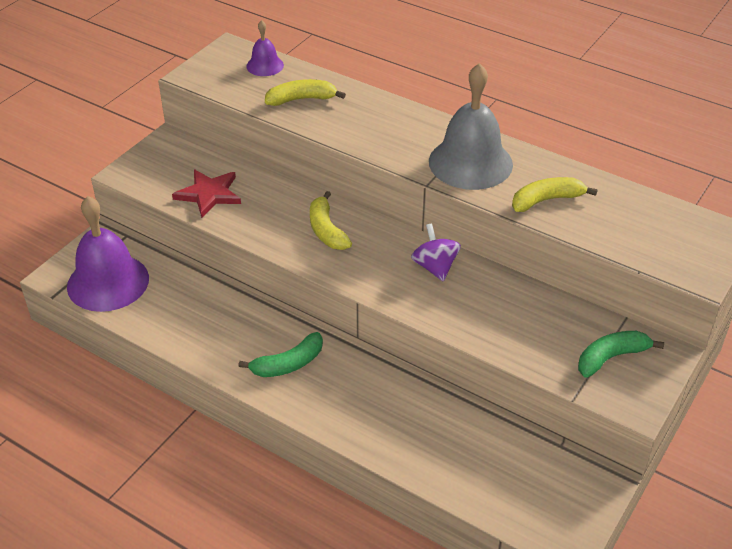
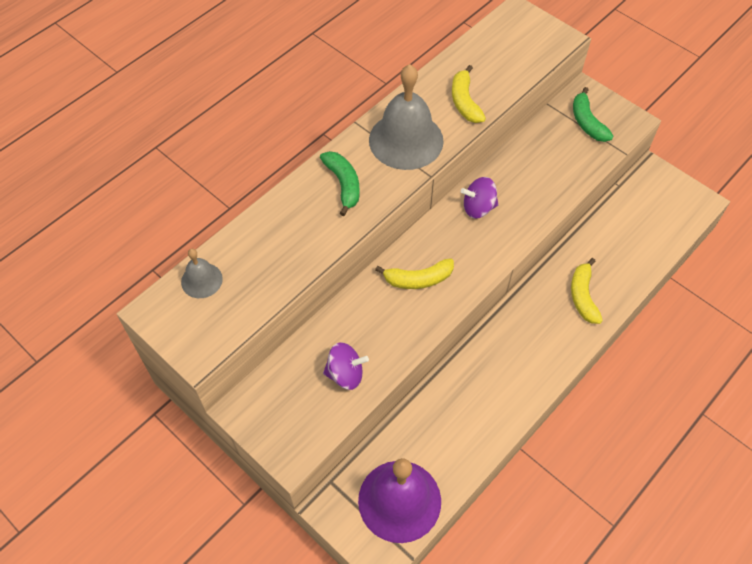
camera: 80 degrees left, 15 degrees up
(209, 194) = (345, 374): red star -> purple spinning top
(265, 65) = (201, 280): purple bell -> grey bell
(288, 364) = (526, 349): green banana -> green banana (343, 184)
(301, 99) = (275, 254): yellow banana -> yellow banana (583, 296)

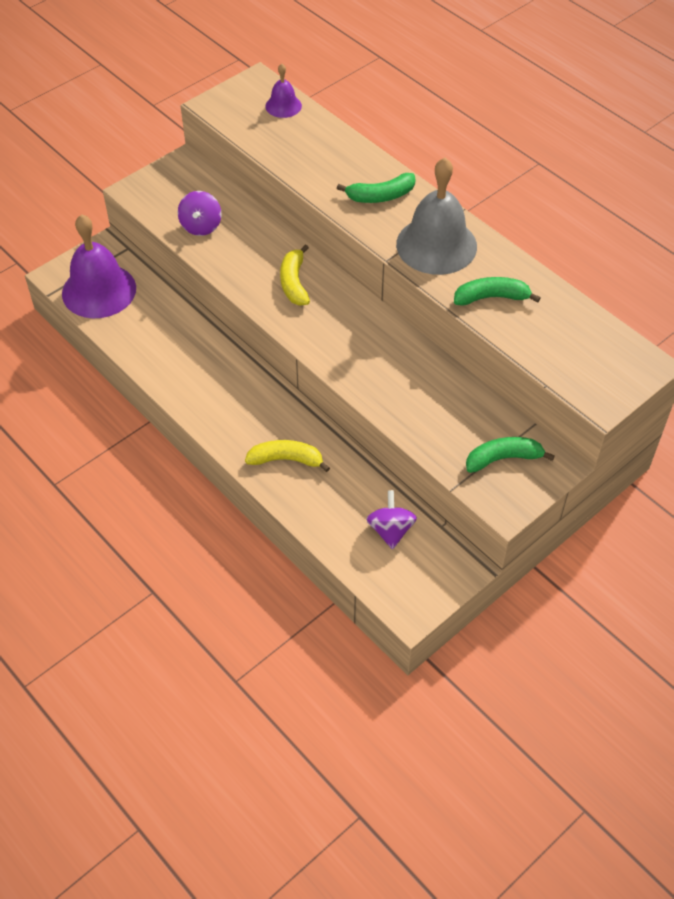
camera: 95 degrees right, 5 degrees down
(201, 280) = (283, 106): grey bell -> purple bell
(464, 102) = (491, 297): yellow banana -> green banana
(478, 208) = (379, 339): purple spinning top -> purple spinning top (390, 530)

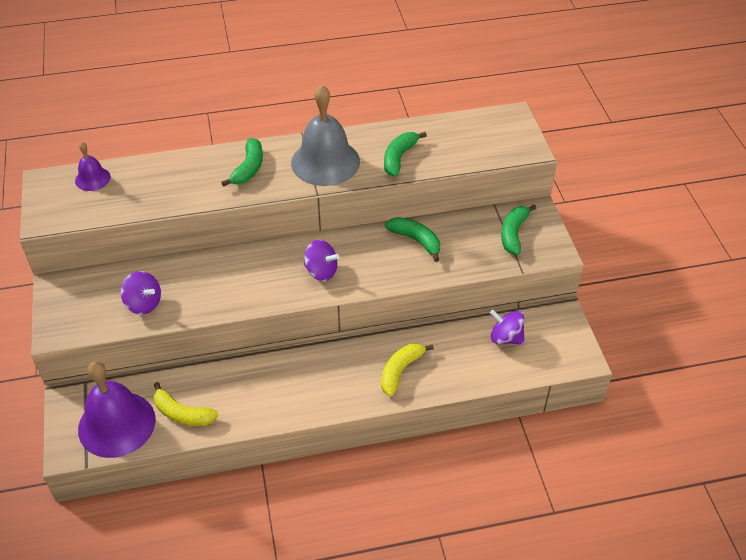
camera: 60 degrees left, 5 degrees down
(294, 283) = (259, 272): yellow banana -> yellow banana (182, 413)
(328, 326) = (321, 271): none -> purple spinning top
(427, 380) = (416, 240): none -> green banana

